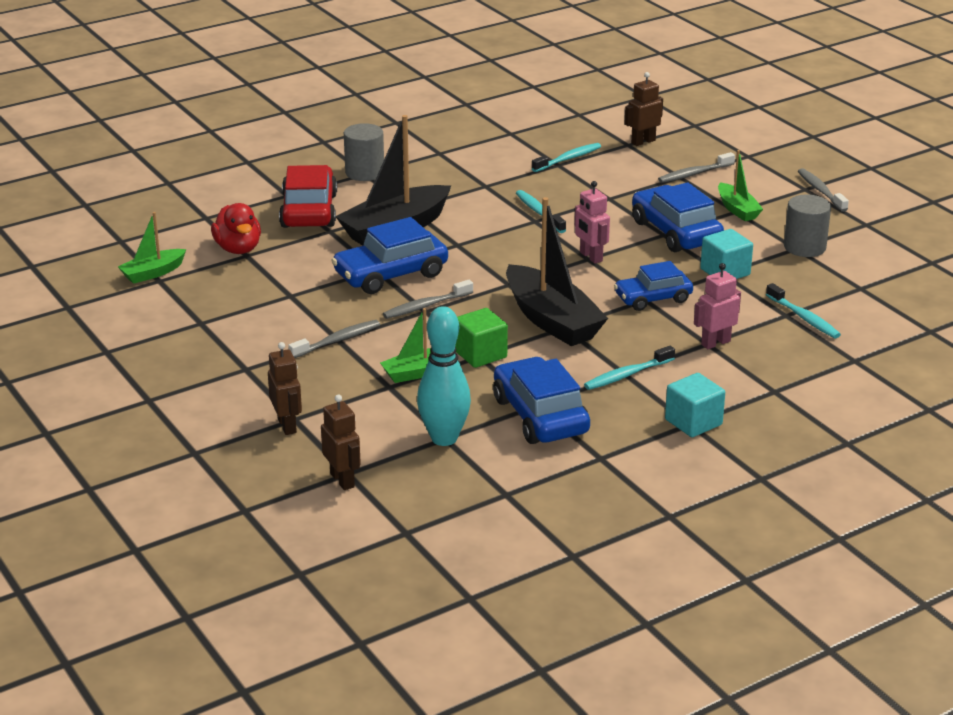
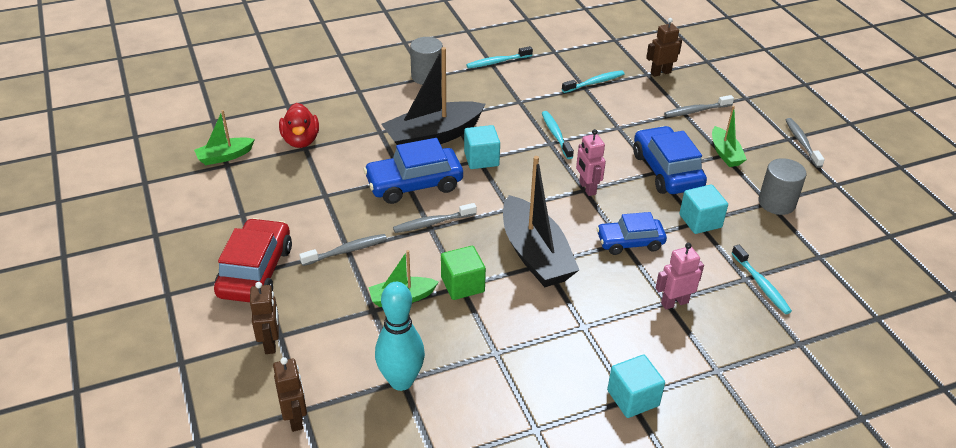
camera: 10 degrees right, 10 degrees up
(309, 211) = (370, 109): red car -> red car (255, 271)
(460, 243) = (481, 159): none -> turquoise cube
(540, 416) = (494, 367): blue car -> none
(627, 375) = (585, 329): turquoise toothbrush -> turquoise toothbrush (497, 62)

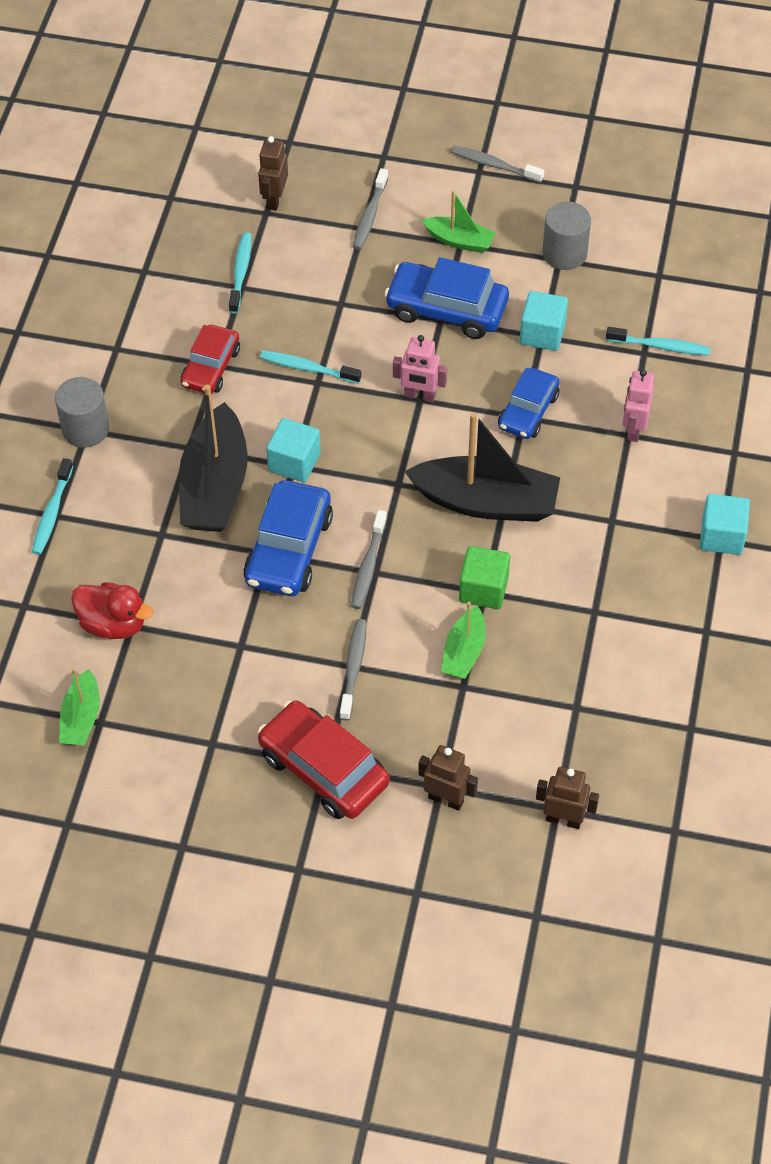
camera: 55 degrees left, 15 degrees up
(401, 381) = (576, 708): turquoise bowling pin -> none
(497, 62) = (116, 341): turquoise toothbrush -> turquoise toothbrush (52, 513)
(516, 100) = (211, 367): none -> red car

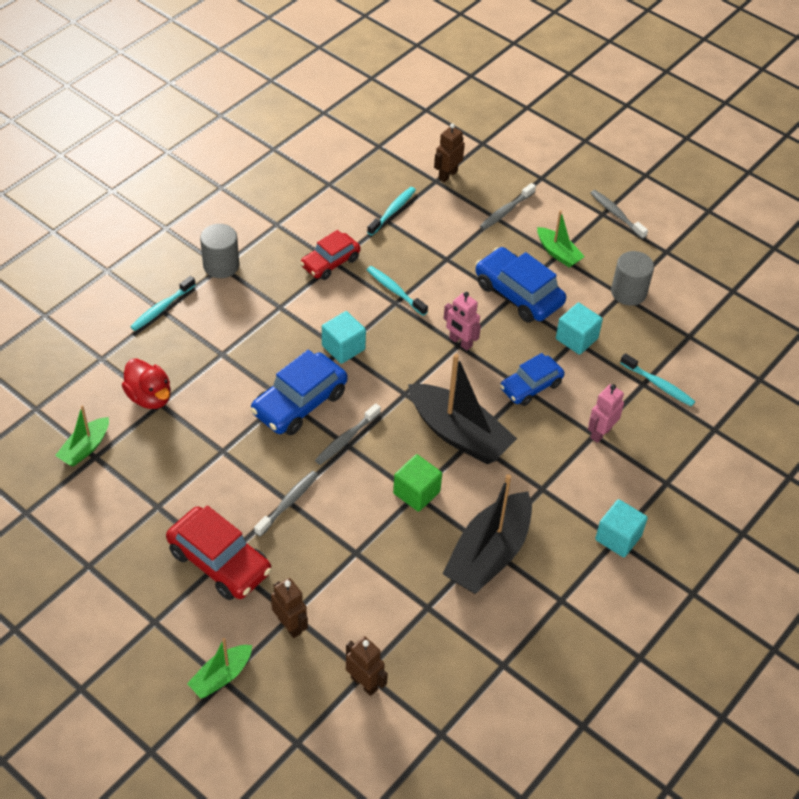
camera: 25 degrees right, 5 degrees down
(215, 486) = (279, 339): black boat -> black boat (488, 554)
(323, 769) = (219, 561): red car -> red car turned 150 degrees clockwise
(464, 652) = (373, 529): green boat -> green boat (221, 676)

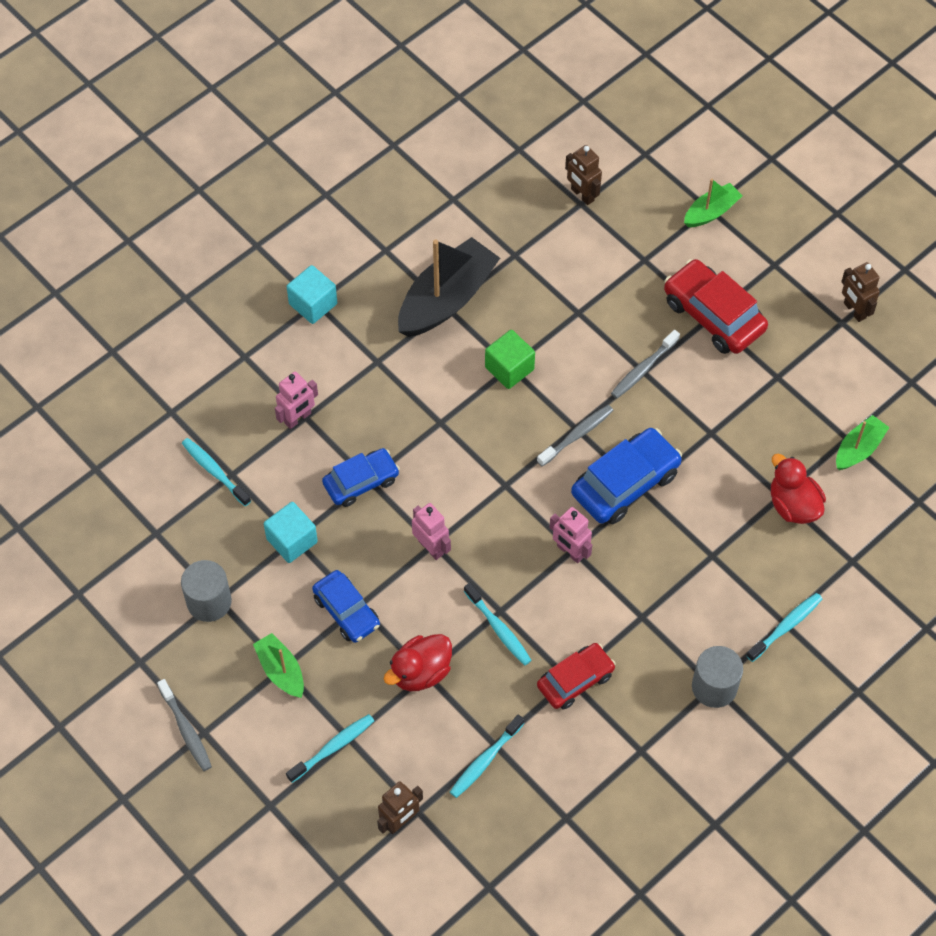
camera: 170 degrees left, 10 degrees up
(290, 625) = (647, 250): brown robot -> brown robot (854, 310)
(343, 347) = (570, 552): turquoise cube -> pink robot
(451, 259) = (420, 672): none -> red duck
(459, 434) = (453, 430): black boat -> none
(506, 211) = (333, 747): grey toothbrush -> turquoise toothbrush
(518, 294) = (346, 611): blue car -> blue car, size x0.66

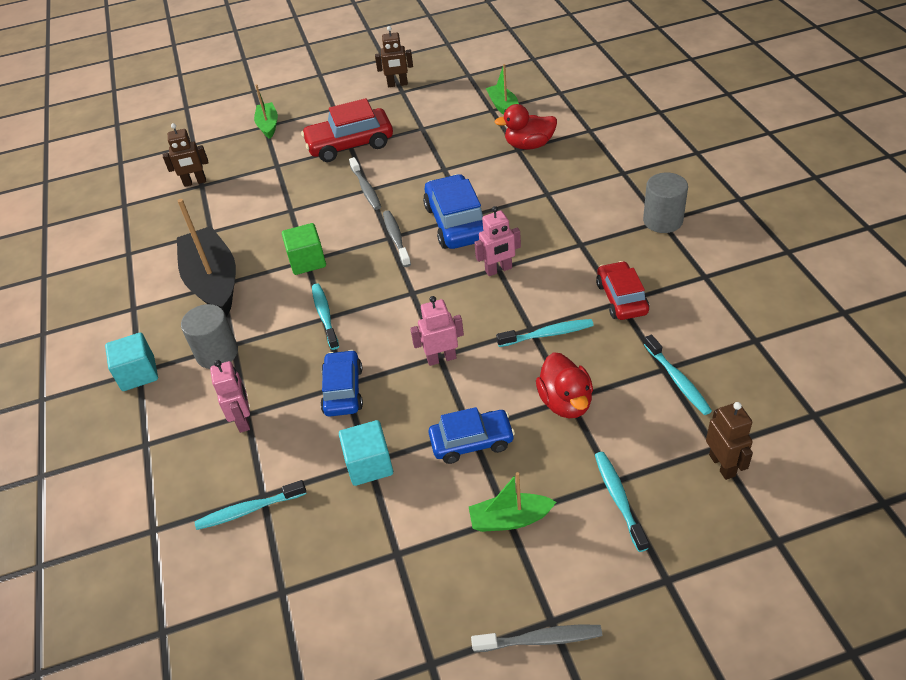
camera: 60 degrees left, 15 degrees down
(209, 602) = (395, 563): grey cylinder -> grey cylinder (217, 353)
(786, 626) = (627, 172): turquoise toothbrush -> turquoise toothbrush (325, 315)

